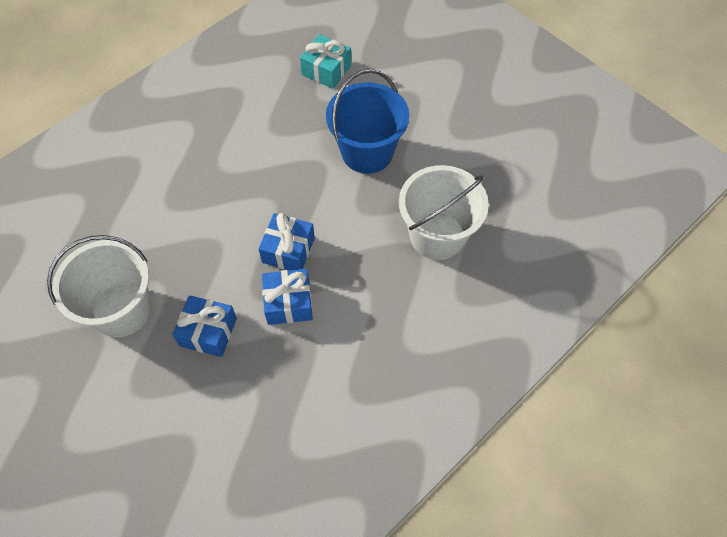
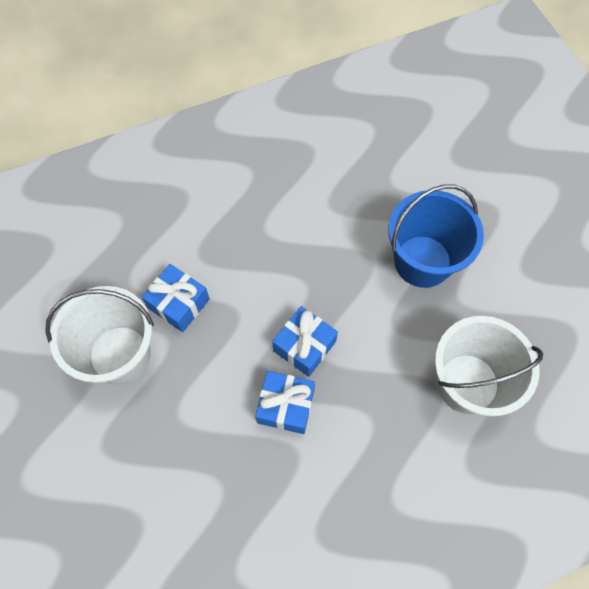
camera: 20 degrees right, 5 degrees up
(208, 332) = (195, 409): blue gift -> blue gift (178, 303)
(326, 70) = (409, 153): turquoise gift -> none

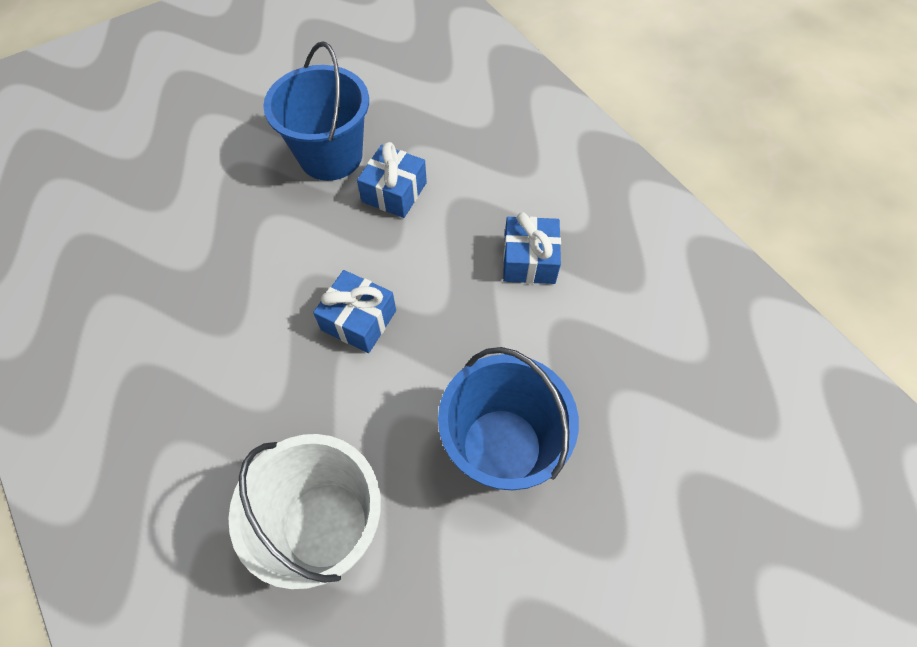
camera: 80 degrees right, 5 degrees down
(120, 354) = (331, 156): white bucket -> blue bucket
(285, 406) = (284, 312): blue gift -> blue gift (529, 260)

